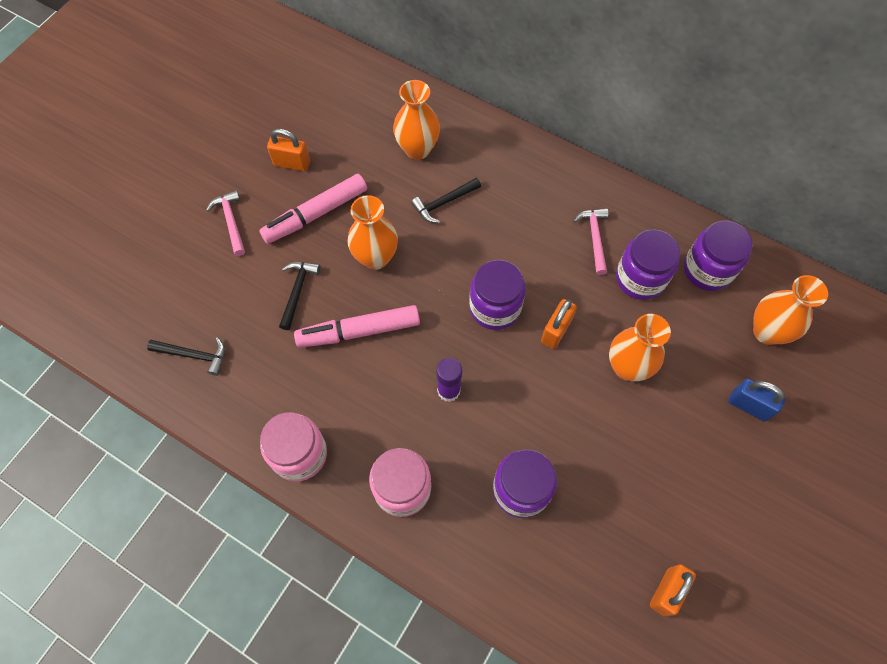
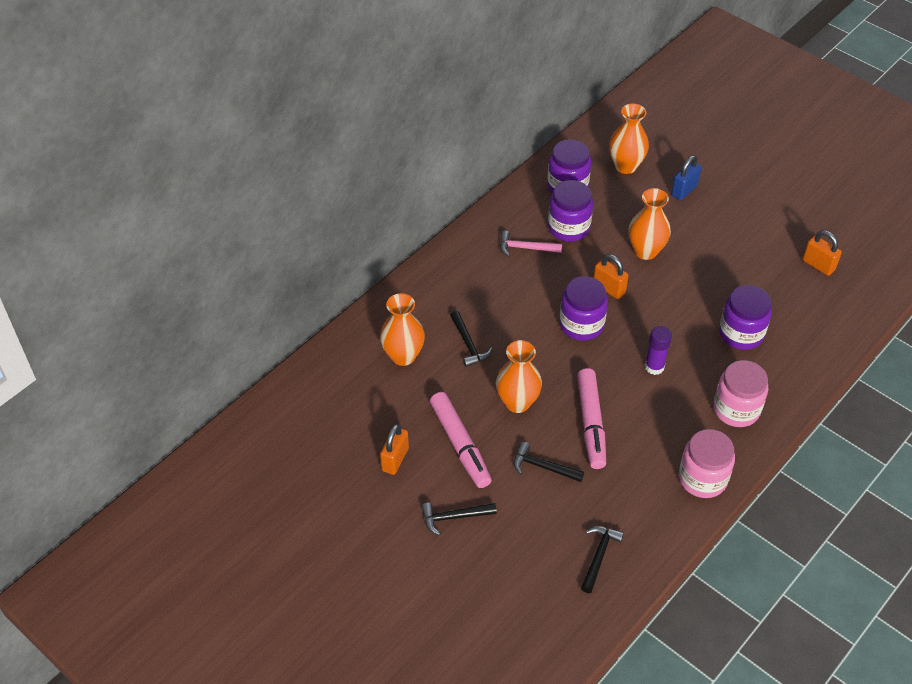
camera: 80 degrees left, 15 degrees down
(231, 222) = (454, 517): pink hammer -> black hammer

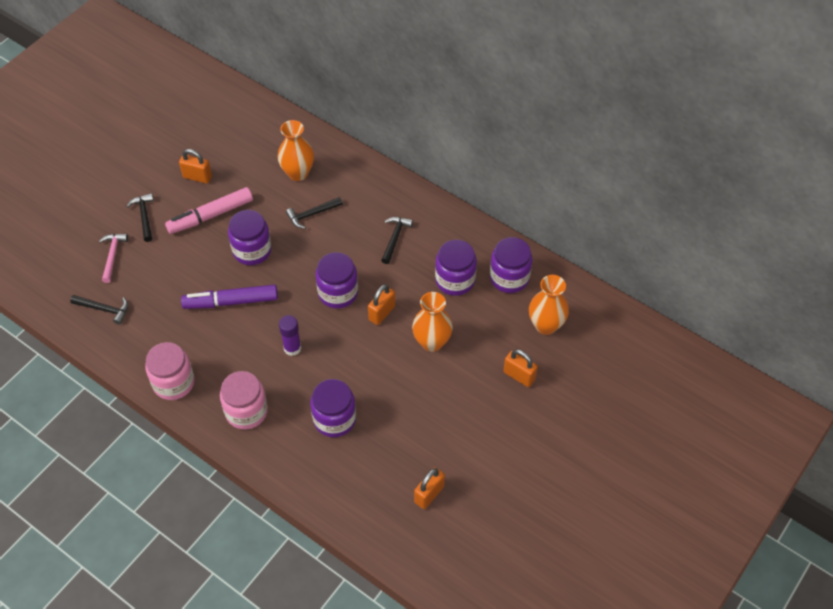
camera: 85 degrees right, 5 degrees up
(517, 402) = (252, 250): orange vase -> purple jar
(525, 248) = (425, 248): pink hammer -> pink hammer (112, 256)
(543, 467) = (188, 270): black hammer -> black hammer (395, 238)
(591, 423) = (231, 302): pink marker -> purple marker
(684, 190) = (519, 376): blue padlock -> orange padlock

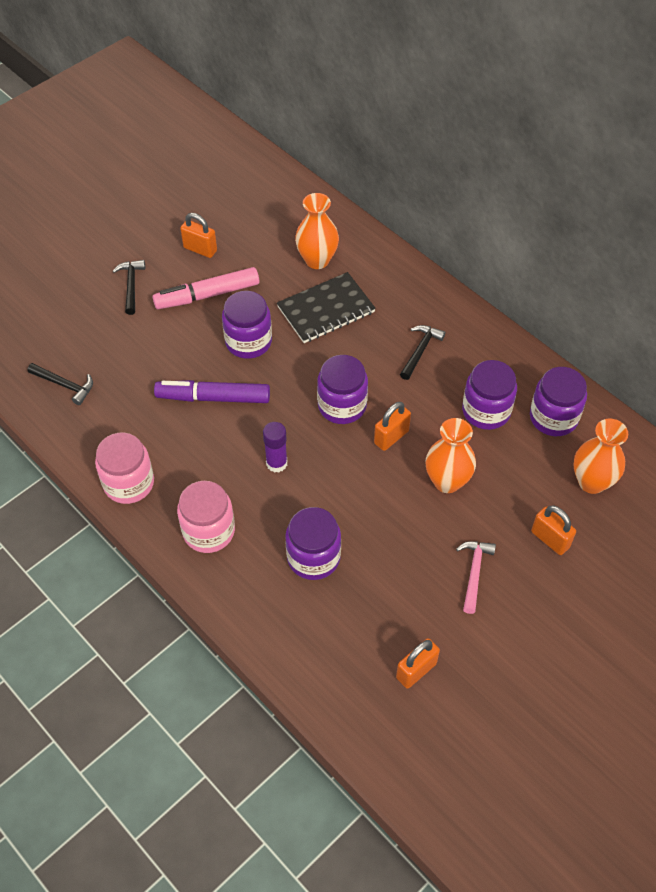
camera: 10 degrees right, 0 degrees up
(112, 256) = (86, 325): pink hammer -> pink hammer (474, 573)
(312, 214) = (326, 309): black hammer -> black notebook

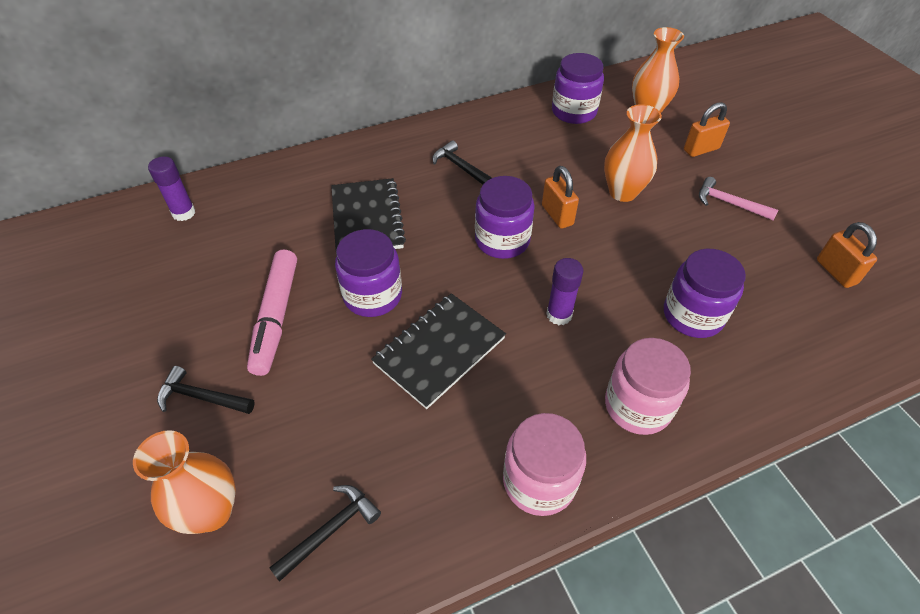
camera: 70 degrees left, 5 degrees down
(200, 249) = (197, 306): orange padlock -> none
(213, 398) = (439, 351): purple marker -> black notebook
(281, 201) = (184, 213): none -> purple glue stick
(317, 260) = (293, 207): orange vase -> orange vase (211, 512)
(486, 411) = (551, 146): purple jar -> none

